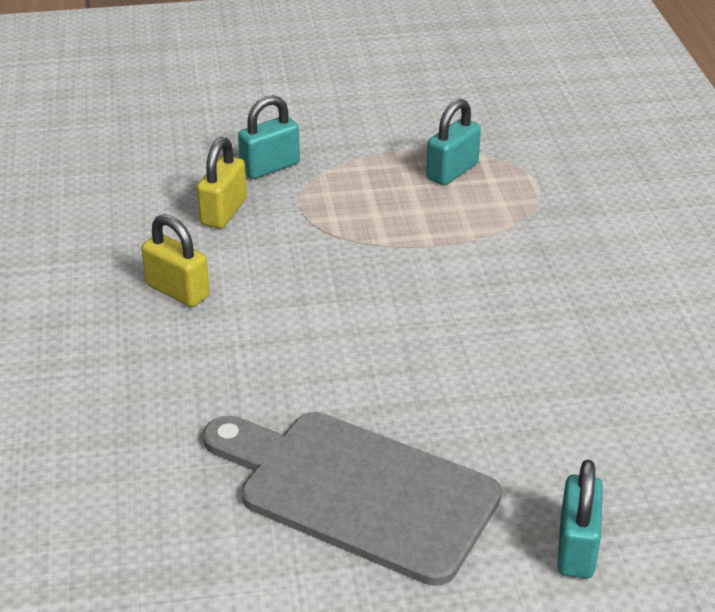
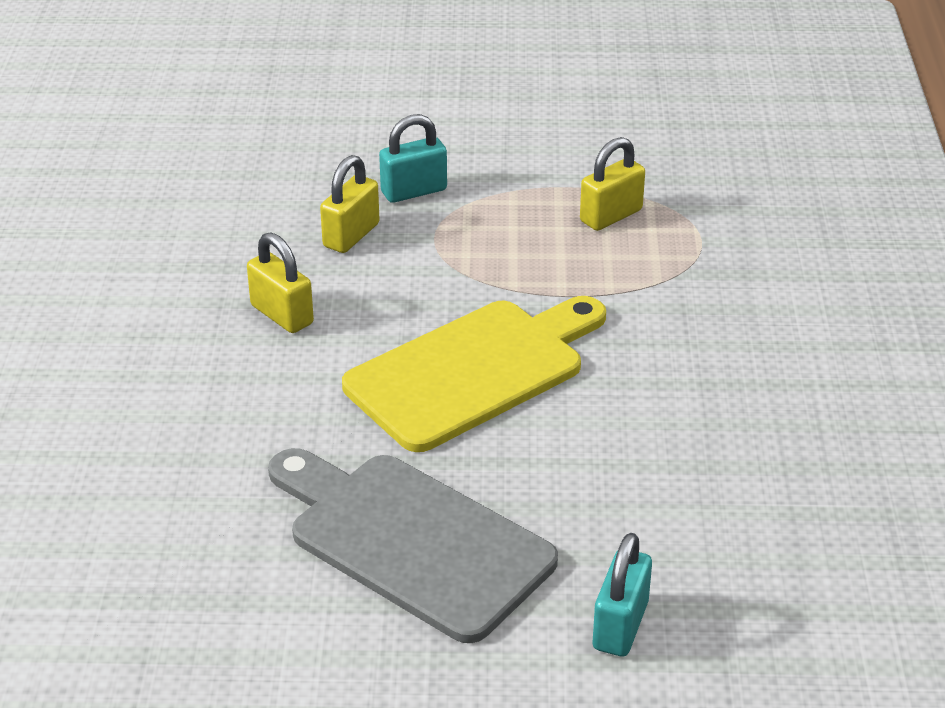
camera: 10 degrees right, 0 degrees up
(370, 323) = (473, 371): none -> yellow cutting board
(452, 171) = (611, 216): turquoise padlock -> yellow padlock

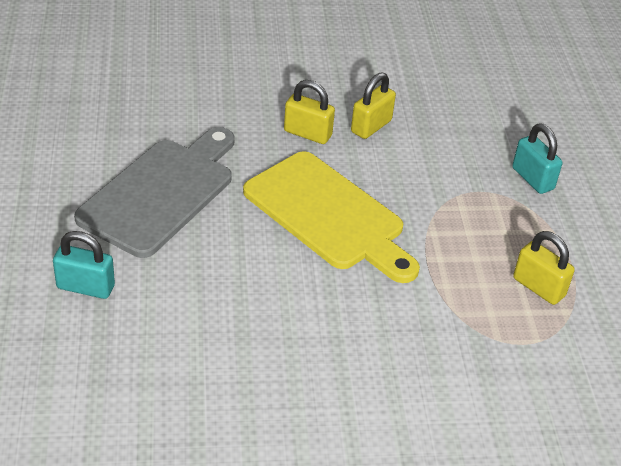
camera: 80 degrees right, 5 degrees up
(351, 235) = (467, 151): yellow padlock -> yellow padlock (307, 133)

